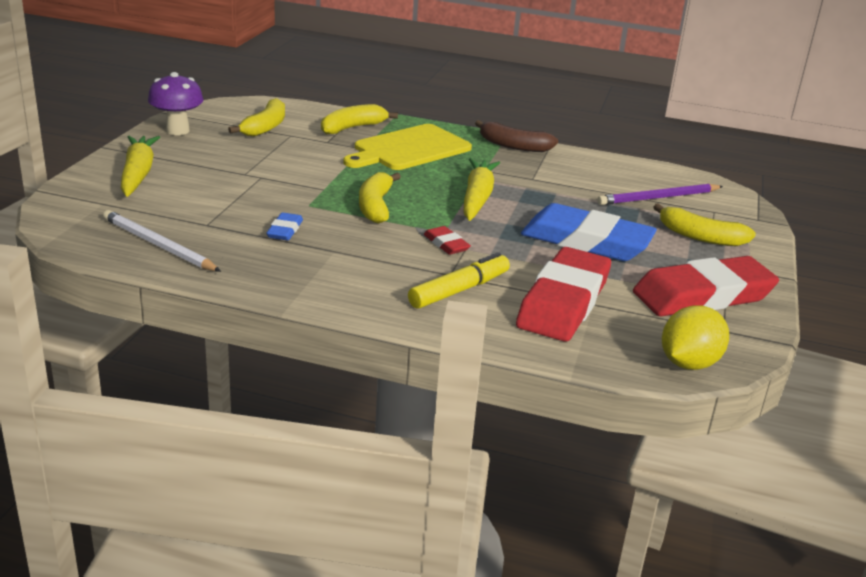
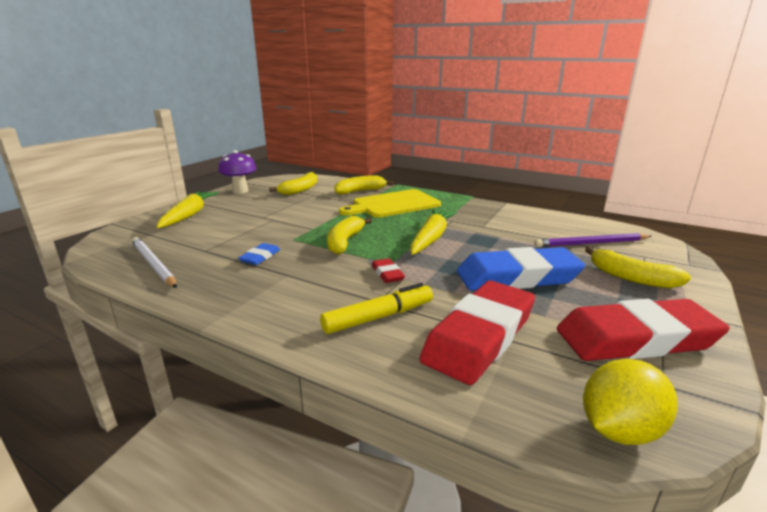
camera: 15 degrees right, 5 degrees down
(513, 146) = (474, 204): brown banana -> none
(586, 241) = (517, 277): blue eraser -> blue eraser turned 45 degrees counterclockwise

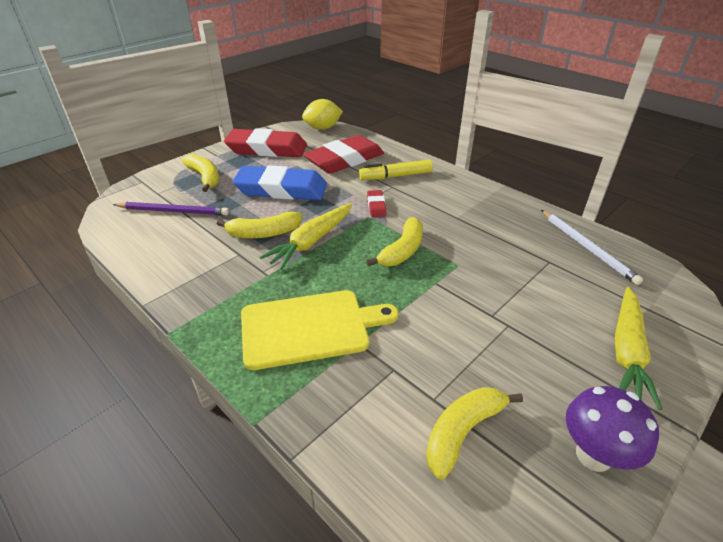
camera: 165 degrees left, 15 degrees up
(260, 257) = (487, 241): blue eraser -> none
(360, 191) = (343, 396): yellow banana -> yellow banana (263, 233)

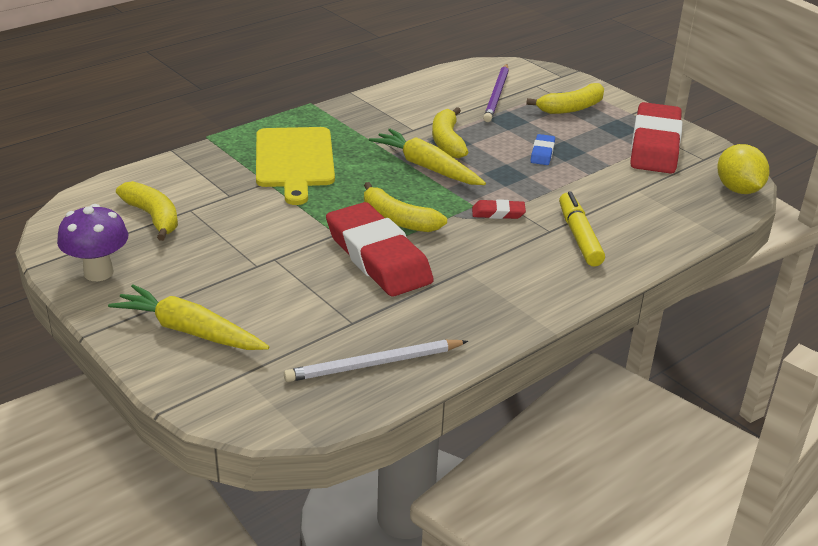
camera: 95 degrees right, 5 degrees down
(281, 189) = (542, 153): blue eraser -> blue eraser, size x0.43
(345, 160) = (628, 200): red eraser -> red eraser (378, 257)

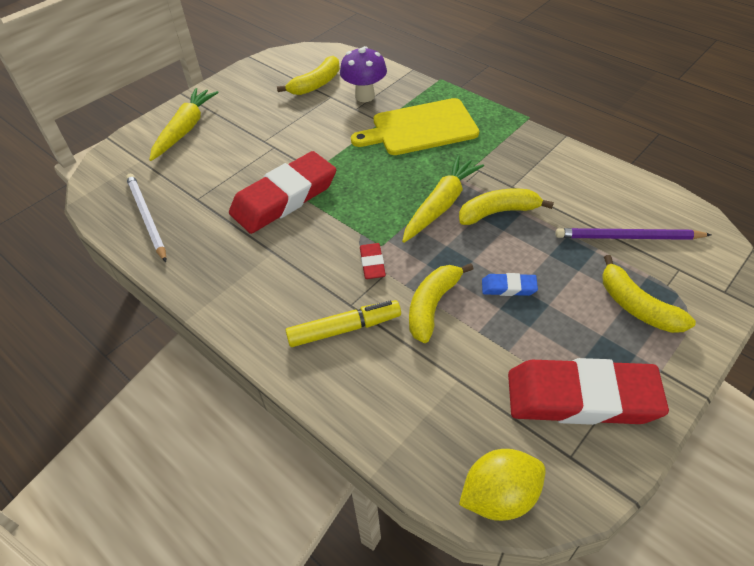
camera: 85 degrees right, 15 degrees up
(98, 272) = (246, 81): purple mushroom -> purple mushroom (365, 96)
(398, 220) = (343, 200): yellow banana -> yellow banana (432, 306)

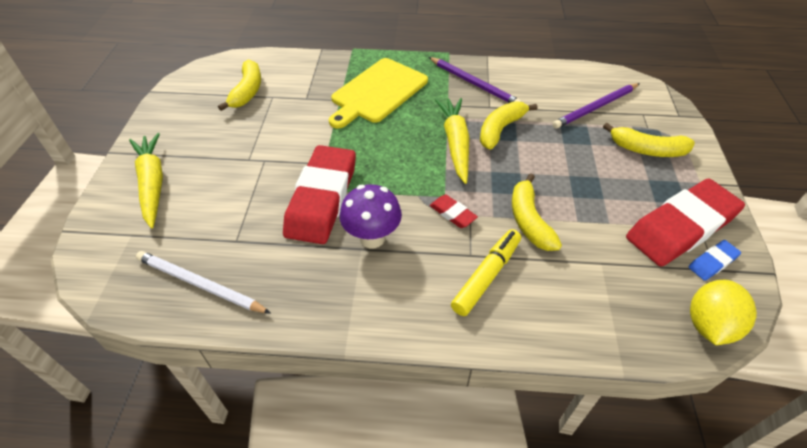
camera: 40 degrees left, 0 degrees up
(365, 96) = (303, 85): purple mushroom -> purple mushroom (372, 238)
(508, 287) = (563, 179): blue eraser -> blue eraser (712, 262)
(521, 157) = (474, 83): none -> purple pencil

